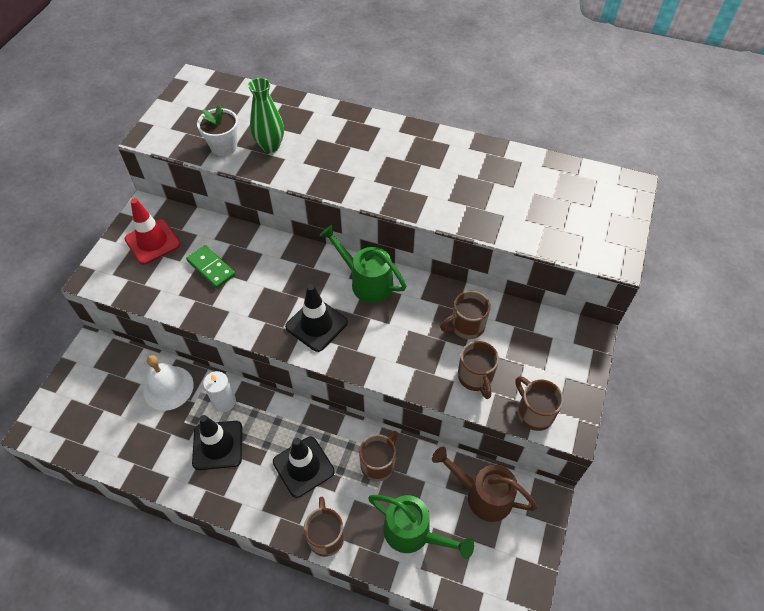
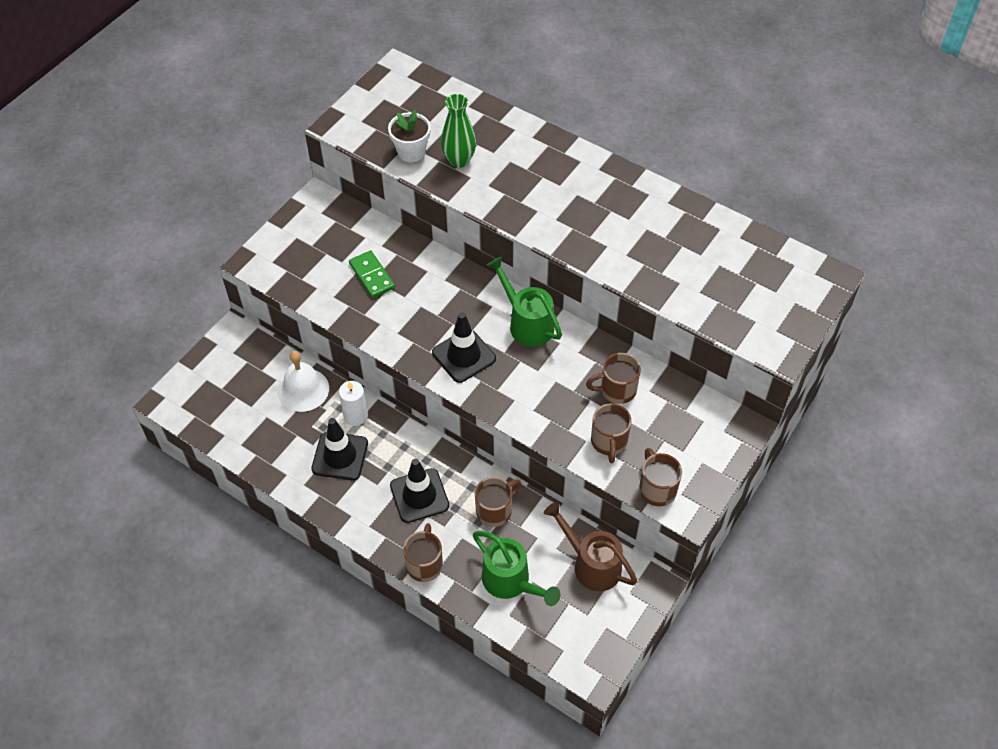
camera: 15 degrees right, 0 degrees up
(152, 242) = (318, 236): red traffic cone -> none

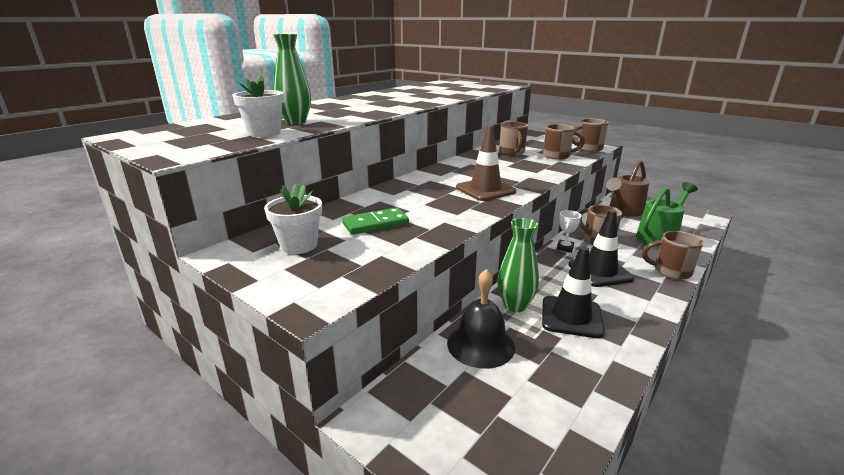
camera: 85 degrees left, 30 degrees down
(303, 389) = (480, 344): white bell -> black bell
(330, 236) = (299, 245): none -> white flower pot
(356, 416) = (515, 305): white candle -> green vase
(464, 356) = (485, 190): black traffic cone -> brown traffic cone
(471, 473) = (565, 248): none -> white trophy
(527, 323) = (450, 170): green watering can -> none

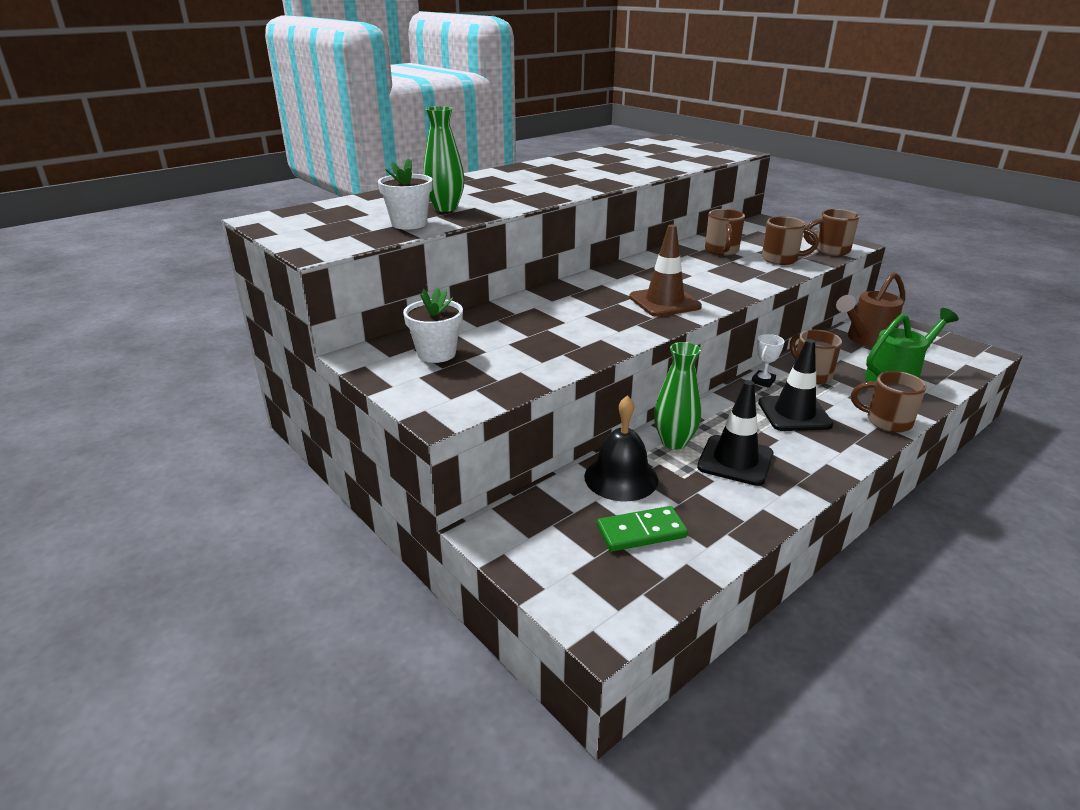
camera: 10 degrees right, 5 degrees up
(375, 224) = (522, 335): green domino -> green domino (641, 532)

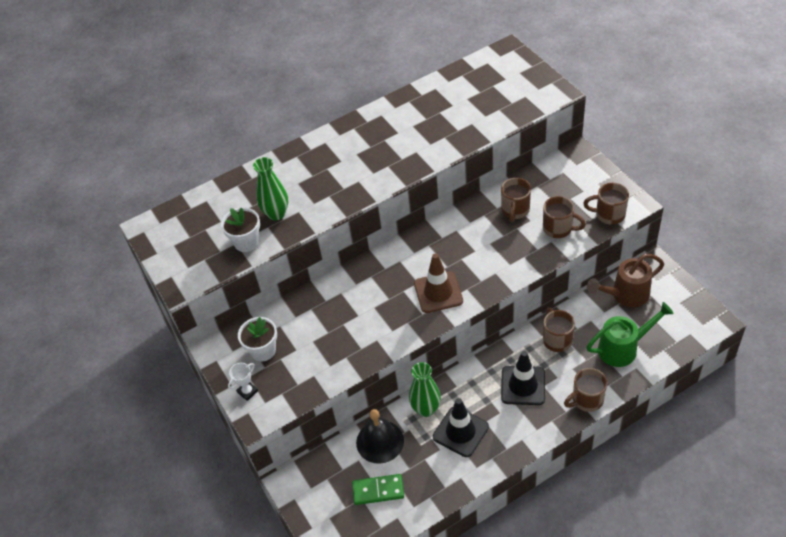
camera: 15 degrees right, 20 degrees up
(763, 381) = (516, 345): white trophy -> white trophy (247, 392)
(886, 421) = (586, 400): brown mug -> brown mug turned 60 degrees counterclockwise

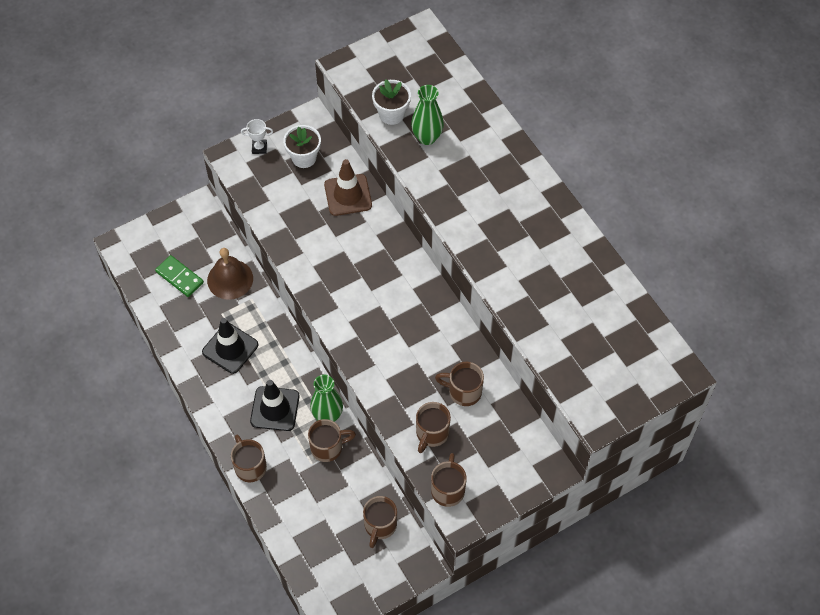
camera: 85 degrees right, 10 degrees up
(247, 392) = (259, 148): white trophy -> white trophy turned 45 degrees counterclockwise
(378, 490) = (179, 277): green domino -> green domino turned 45 degrees counterclockwise
(380, 441) = (230, 279): black bell -> brown bell
(426, 409) = (260, 319): green vase -> green vase (327, 415)
(438, 292) = (355, 309): brown traffic cone -> brown traffic cone (348, 195)
(623, 348) = (308, 512): green watering can -> none
(625, 295) = (380, 526): brown watering can -> brown mug

